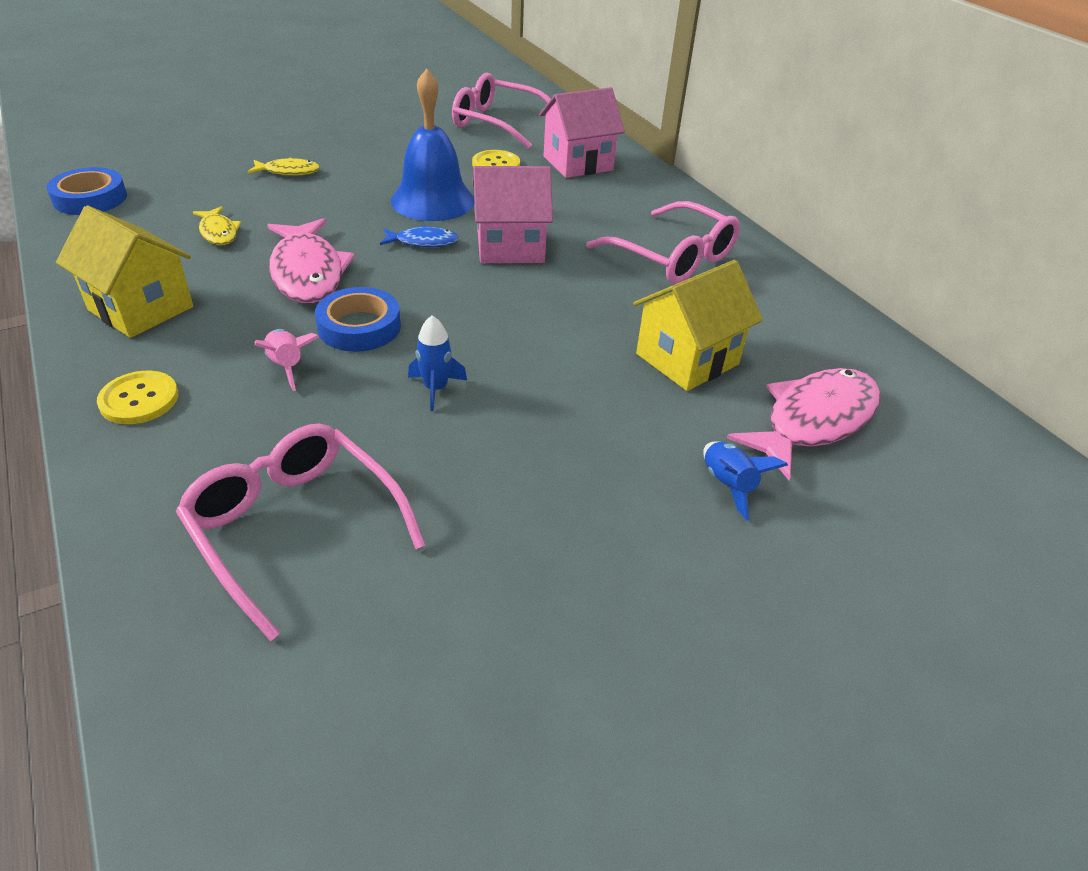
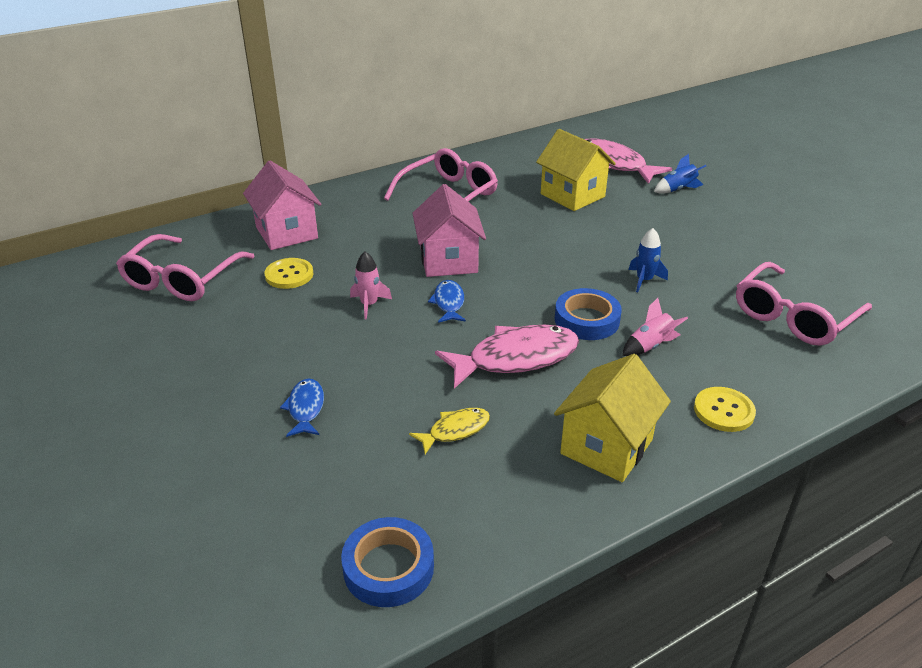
camera: 90 degrees left, 5 degrees down
(288, 171) = (305, 408): yellow fish -> blue fish
(432, 200) = (369, 304): blue bell -> pink rocket

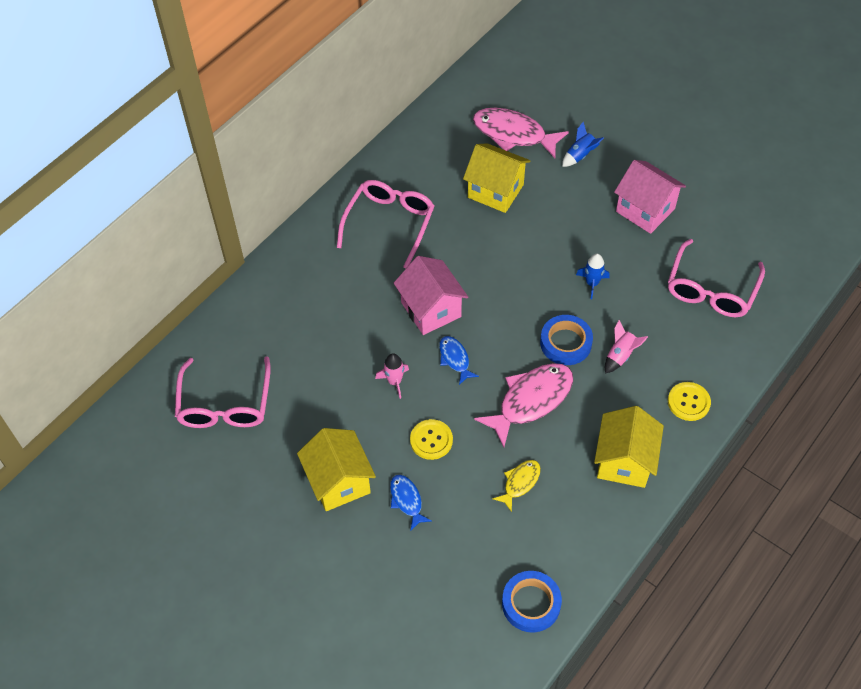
camera: 20 degrees left, 20 degrees up
(243, 370) = (339, 482): none -> yellow house
(286, 233) = (276, 319): pink house -> pink house (645, 210)
(289, 275) = (310, 369): yellow button -> yellow button (431, 440)

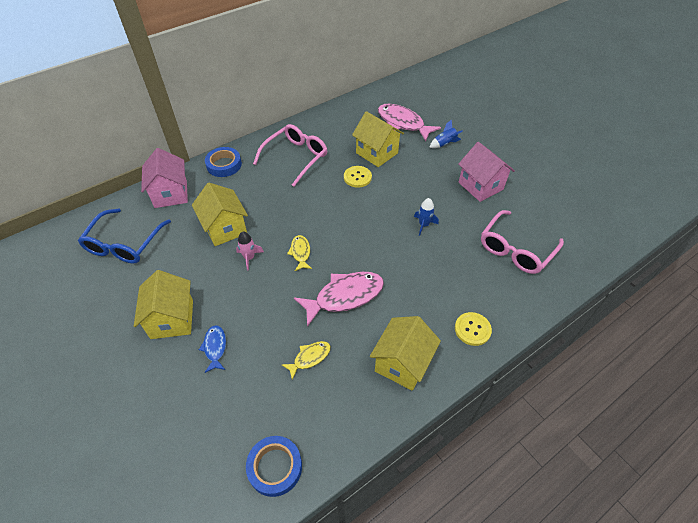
camera: 15 degrees right, 5 degrees down
(225, 403) = (125, 243): pink glasses -> blue glasses
(344, 350) = (225, 228): none -> yellow house
(431, 310) = (298, 216): pink house -> pink house (171, 194)
(431, 440) = (256, 306): yellow button -> yellow button (357, 177)
(455, 359) = (300, 252): blue fish -> yellow fish
(565, 343) = (388, 261): blue tape -> blue tape (224, 165)
(620, 355) = (428, 280): pink rocket -> none

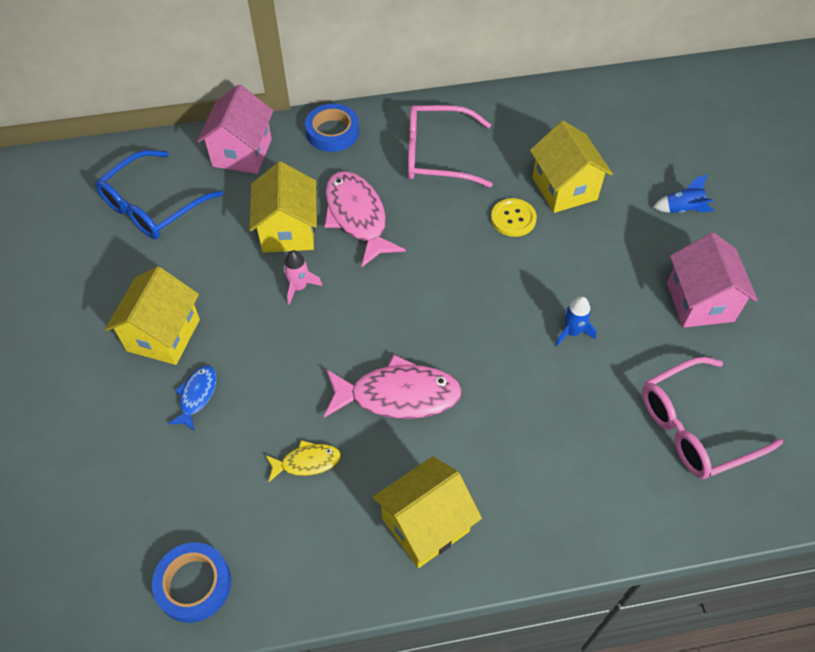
camera: 25 degrees right, 5 degrees up
(295, 158) = (438, 155): pink glasses -> pink glasses turned 150 degrees counterclockwise
(300, 252) = (371, 306): yellow fish -> none
(403, 123) = (634, 151): pink fish -> pink fish (357, 217)
(472, 329) = (553, 521): yellow button -> none

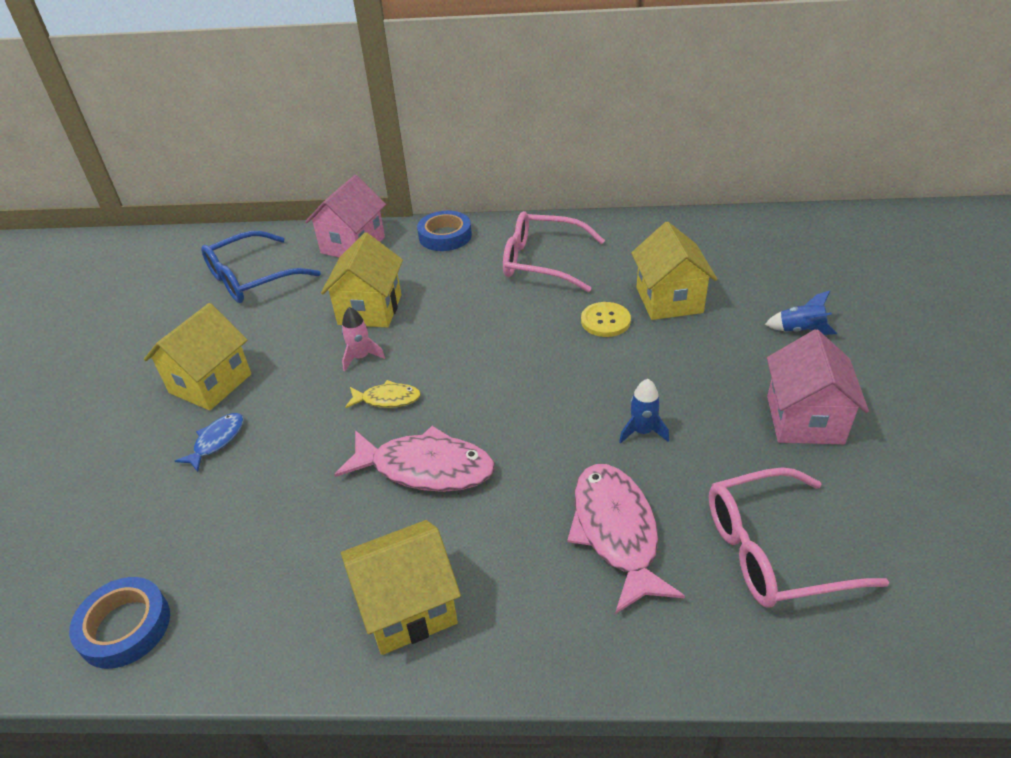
camera: 15 degrees right, 15 degrees down
(307, 462) = (301, 520): yellow fish -> yellow fish (387, 399)
(357, 217) = (443, 305): pink fish -> pink fish (616, 532)

